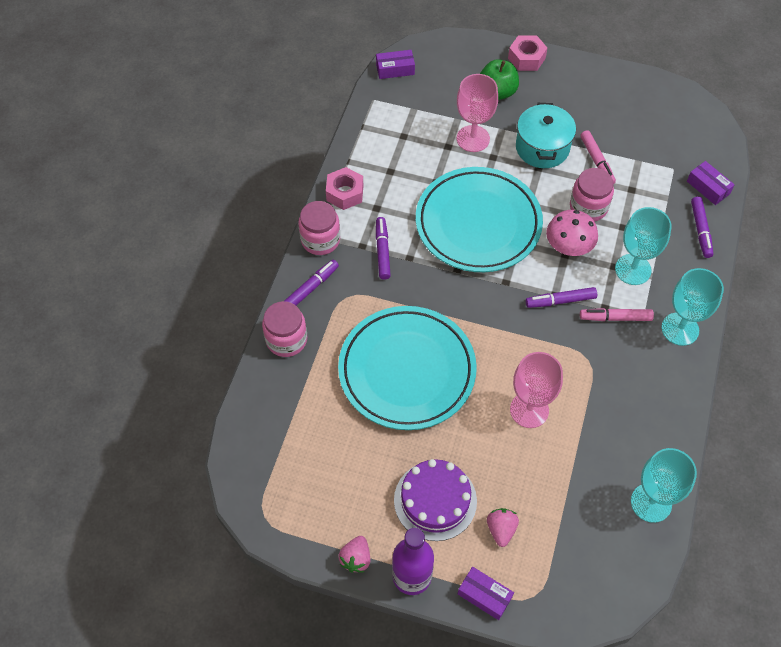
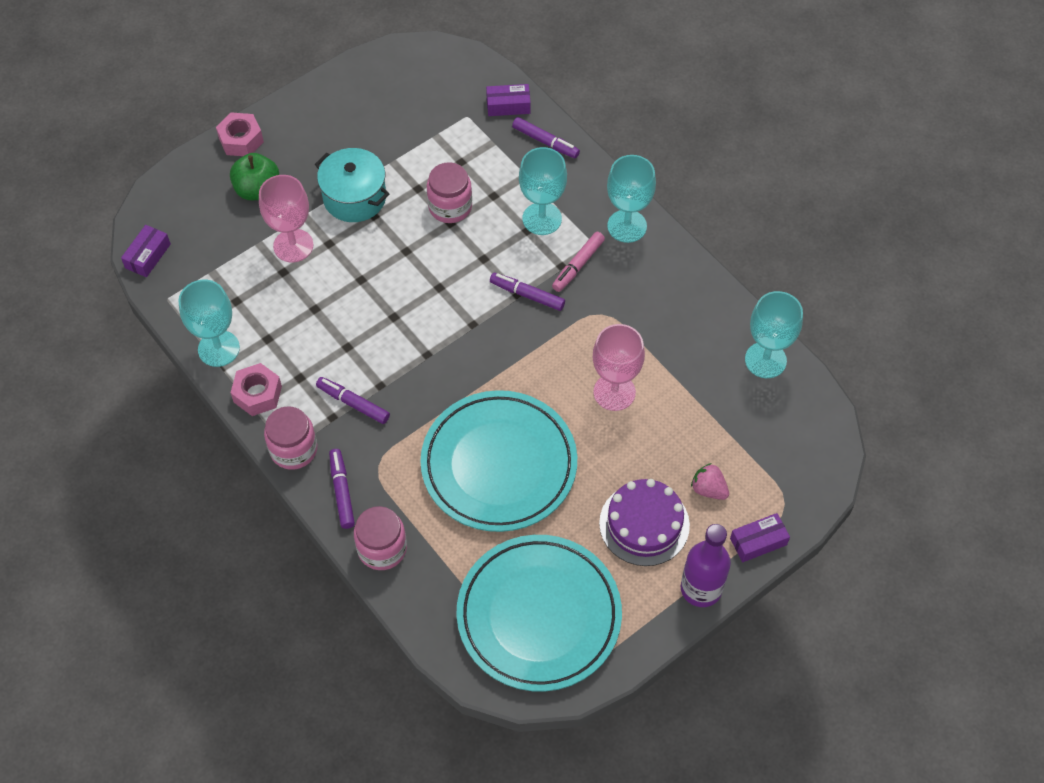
camera: 55 degrees left, 0 degrees up
(356, 558) = (652, 625): pink strawberry -> none
(360, 150) = (218, 348): none -> turquoise goblet
(478, 223) = (392, 304): turquoise plate -> turquoise plate (539, 615)
(560, 301) = (527, 295): purple marker -> purple marker turned 90 degrees clockwise
(568, 247) = (478, 251): pink mushroom -> none
(596, 161) = (407, 166): pink marker -> none

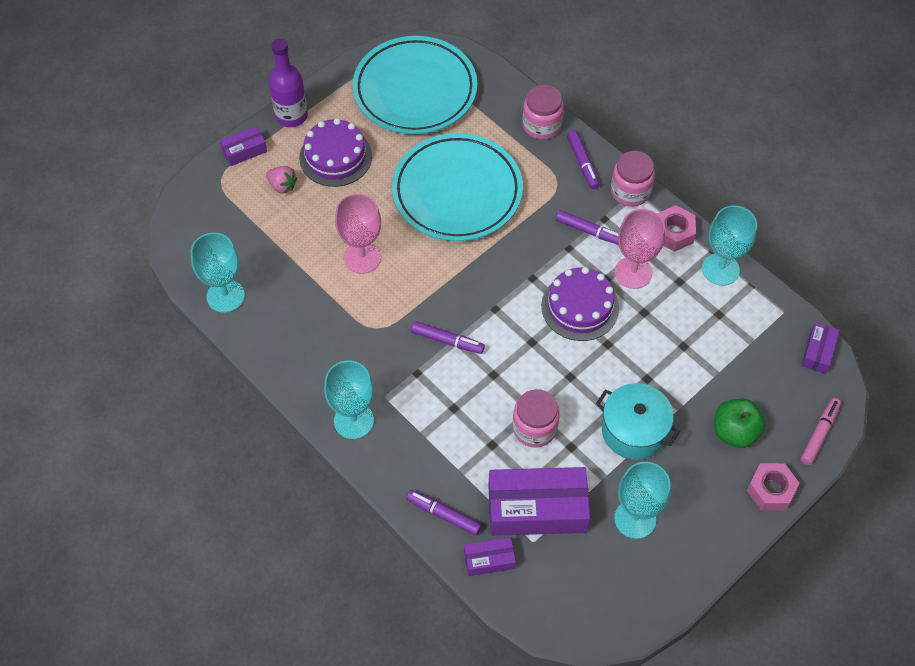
camera: 175 degrees right, 0 degrees up
(293, 245) = (681, 373): pink goblet -> pink goblet (633, 272)
(381, 319) = (580, 307): none -> purple cake
(459, 141) = (537, 509): none -> purple box
(542, 219) = (440, 422): turquoise goblet -> turquoise goblet (635, 519)
(578, 265) = (401, 374): pink marker -> pink marker (819, 434)

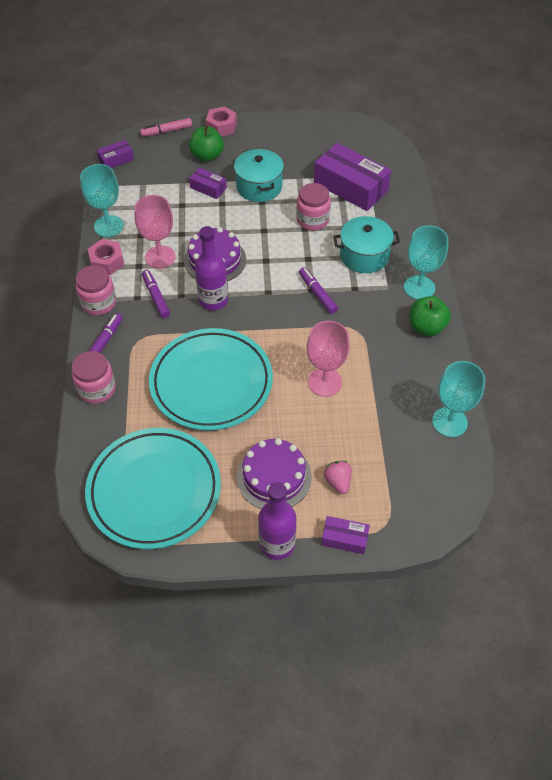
camera: 140 degrees left, 5 degrees down
(313, 378) = (426, 327): none -> green apple
(440, 420) = (364, 256): none -> turquoise pot
(444, 514) = (405, 213): purple marker -> none
(489, 560) = (399, 182): purple box -> purple box (208, 188)
(535, 264) = (213, 300): none -> purple bottle
(635, 519) = (303, 155): turquoise goblet -> none

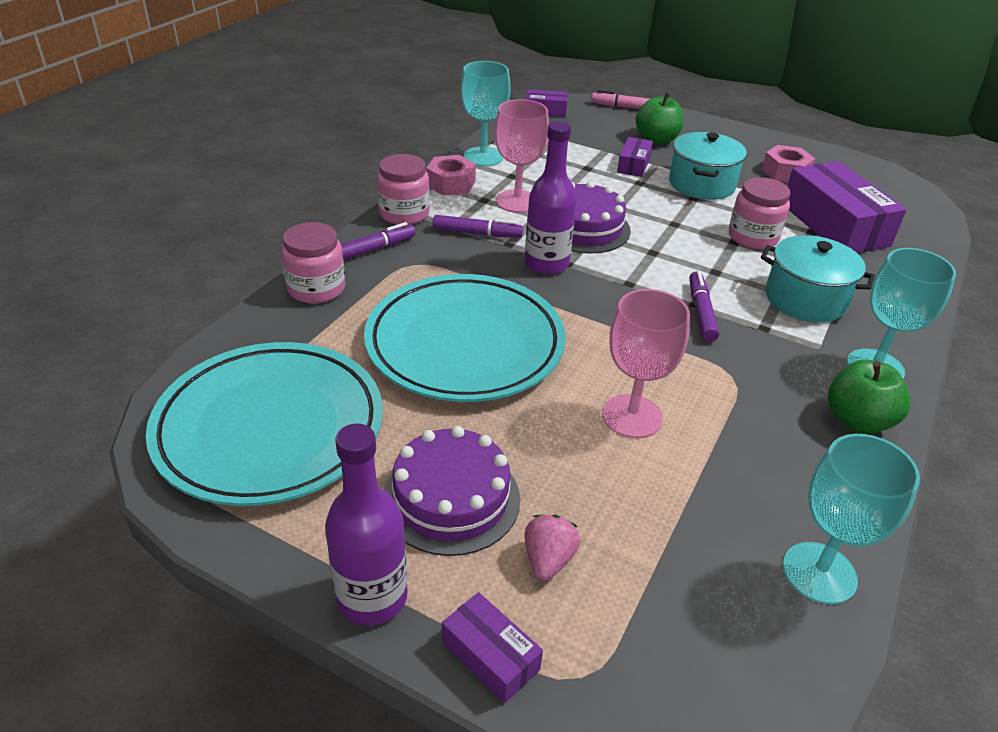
camera: 30 degrees right, 15 degrees down
(156, 297) = (477, 233): purple marker -> purple marker turned 90 degrees clockwise
(208, 188) = (633, 165): purple box -> purple box turned 45 degrees clockwise
(221, 126) = (696, 123): pink nut -> pink nut (785, 172)

